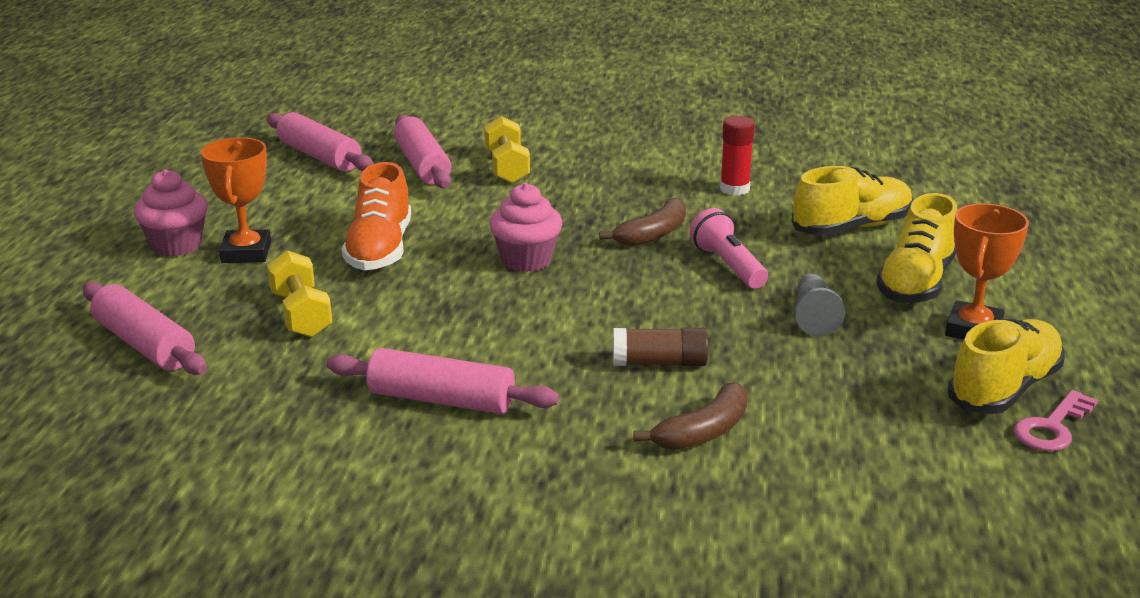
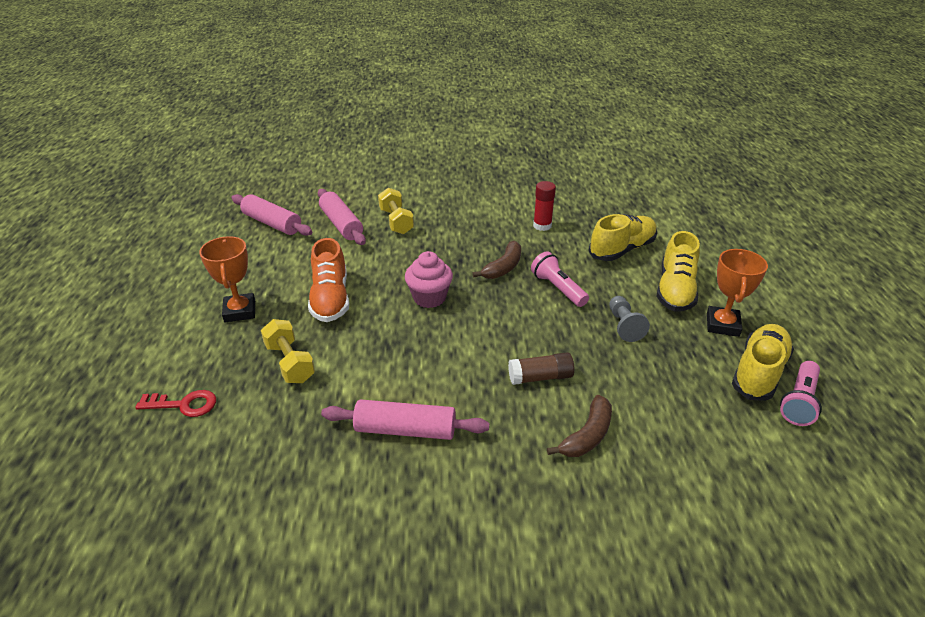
camera: 10 degrees left, 10 degrees up
(145, 345) = (184, 404): pink rolling pin -> red key
(176, 245) = (189, 310): pink cupcake -> none
(1052, 427) = (799, 402): pink key -> pink flashlight

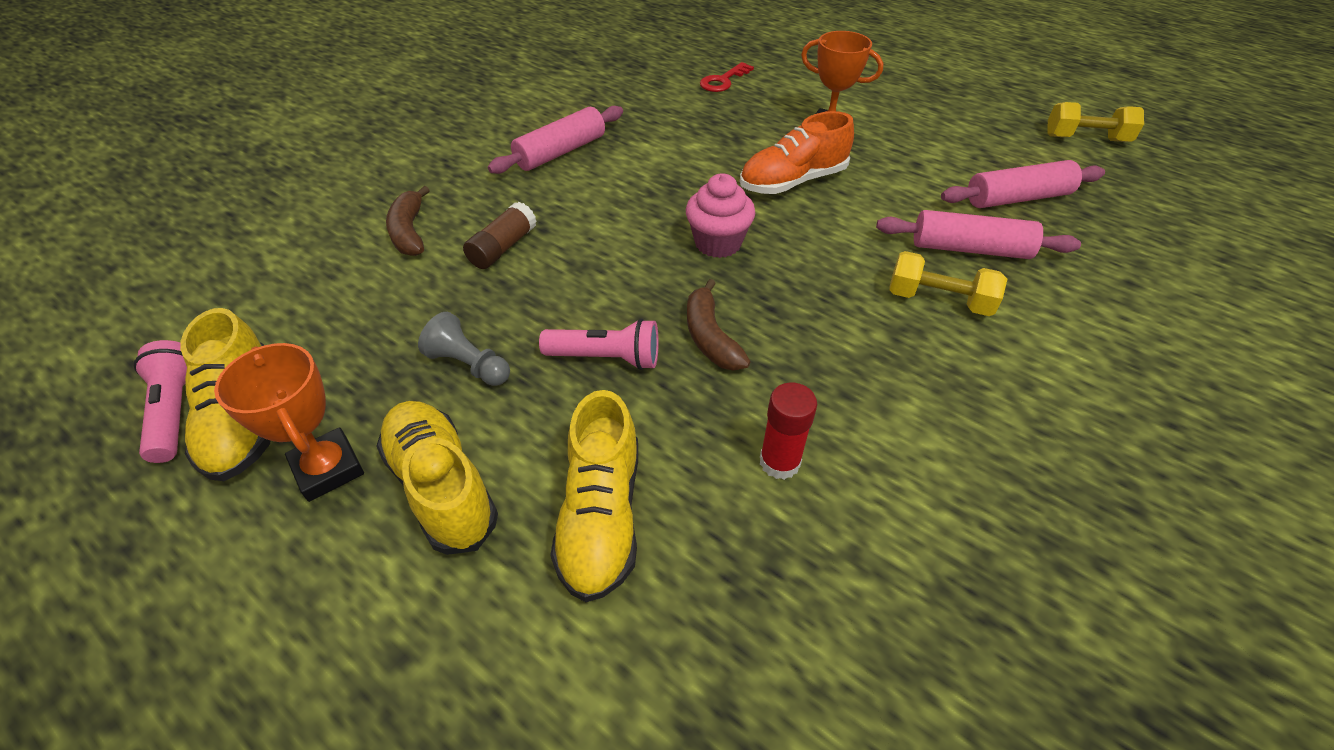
camera: 130 degrees right, 10 degrees up
(290, 363) = (715, 131): yellow dumbbell -> yellow dumbbell (1086, 139)
(330, 299) = (792, 181): orange shoe -> orange shoe turned 60 degrees counterclockwise

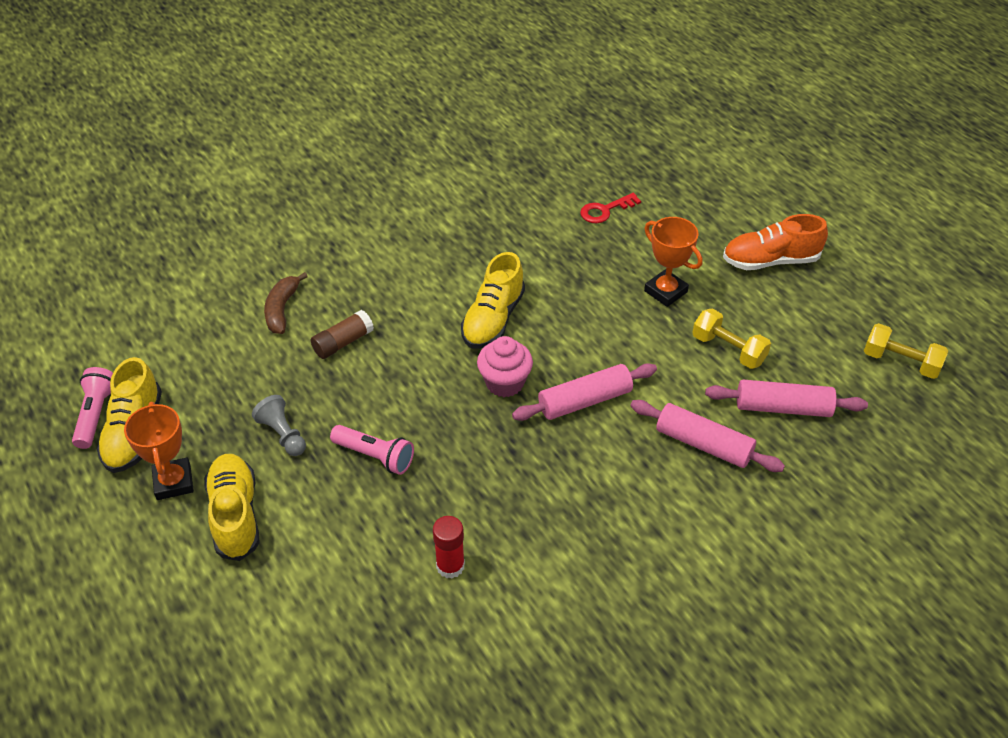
camera: 20 degrees right, 0 degrees up
(560, 152) = (426, 259): pink rolling pin -> pink rolling pin (584, 401)
(601, 516) = (321, 564): yellow shoe -> yellow shoe (493, 319)
(710, 337) = (455, 461): brown banana -> none
(792, 181) = (600, 339): orange shoe -> orange shoe (770, 261)
(938, 300) = (644, 481): yellow dumbbell -> yellow dumbbell (728, 349)

